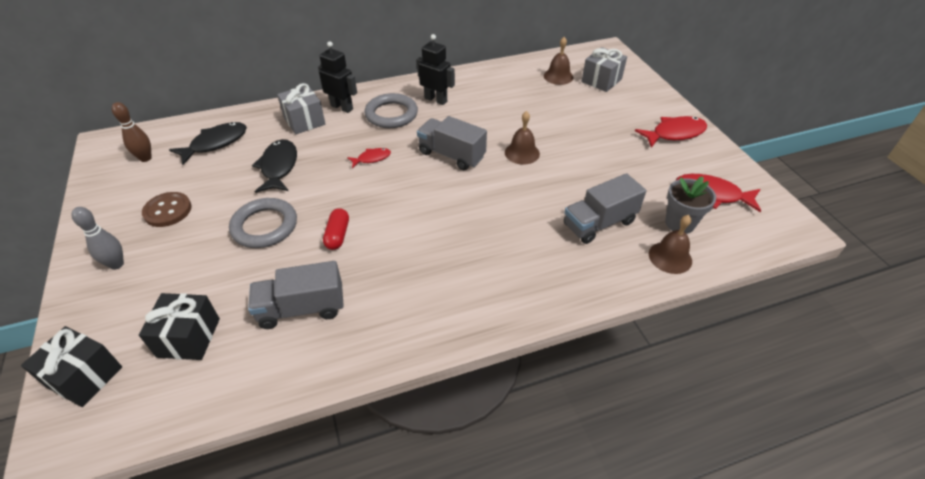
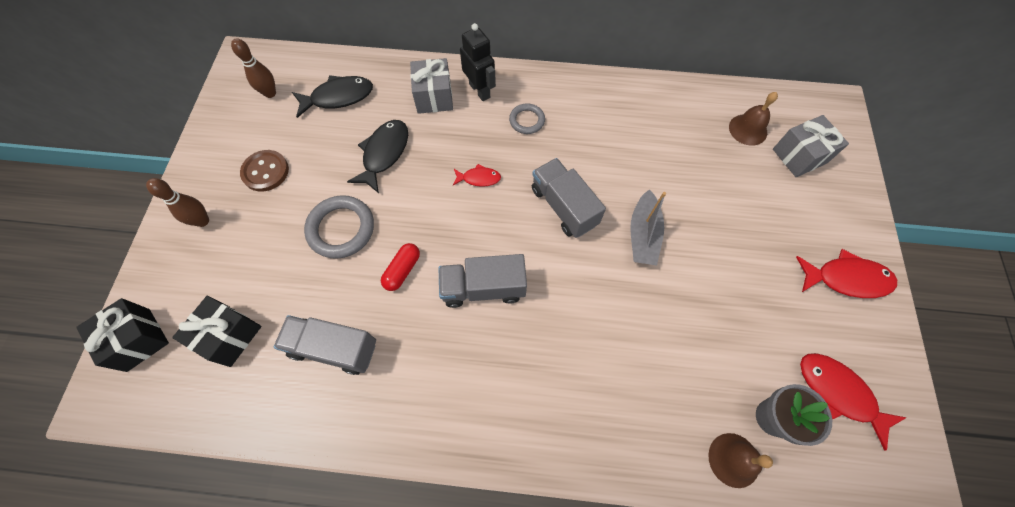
camera: 25 degrees right, 20 degrees up
(116, 264) = (202, 221): grey bowling pin -> brown bowling pin
(391, 114) = (527, 120): grey ring -> grey ring, size x0.59
(436, 100) = (585, 115): black robot -> none
(522, 153) = (643, 235): brown bell -> grey boat
(599, 223) = (678, 375): grey truck -> grey truck (483, 288)

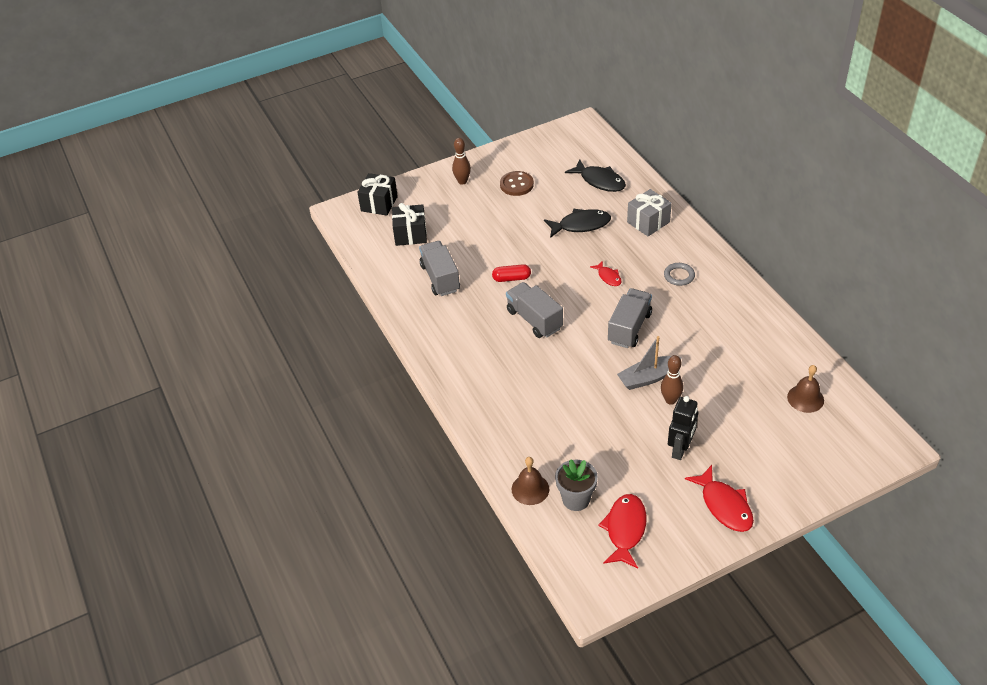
camera: 60 degrees right, 20 degrees down
(270, 93) = (570, 152): brown bowling pin -> brown bowling pin (670, 400)
(341, 229) = (512, 238): grey ring -> none
(480, 90) = (678, 240): black robot -> black robot (680, 449)
(799, 156) = (813, 439): grey gift -> none

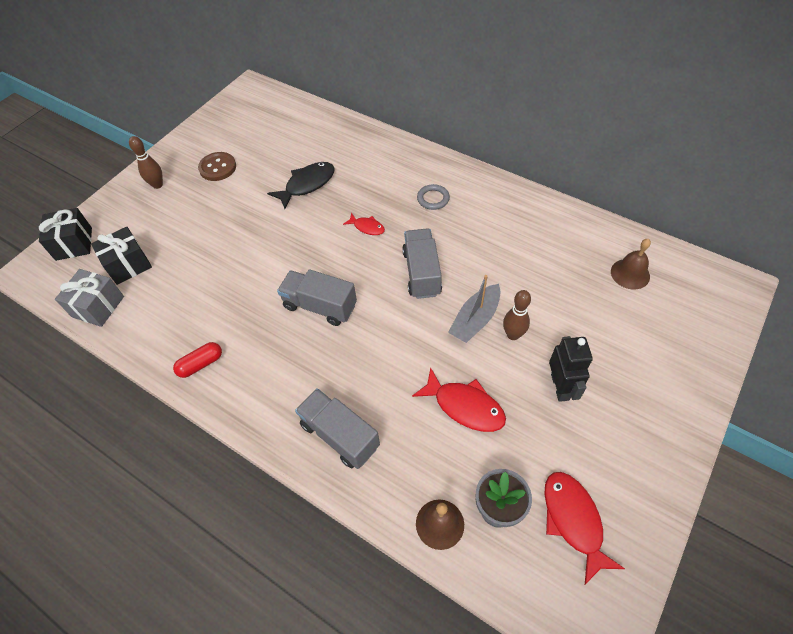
camera: 30 degrees left, 10 degrees up
(440, 278) = (189, 302): grey truck -> grey truck (340, 435)
(511, 278) = (269, 269): red capsule -> red capsule (201, 364)
(600, 181) = (299, 134): black fish -> none
(648, 222) = (370, 157): grey gift -> grey gift (98, 306)
(724, 505) = (646, 432): red fish -> red fish (464, 406)

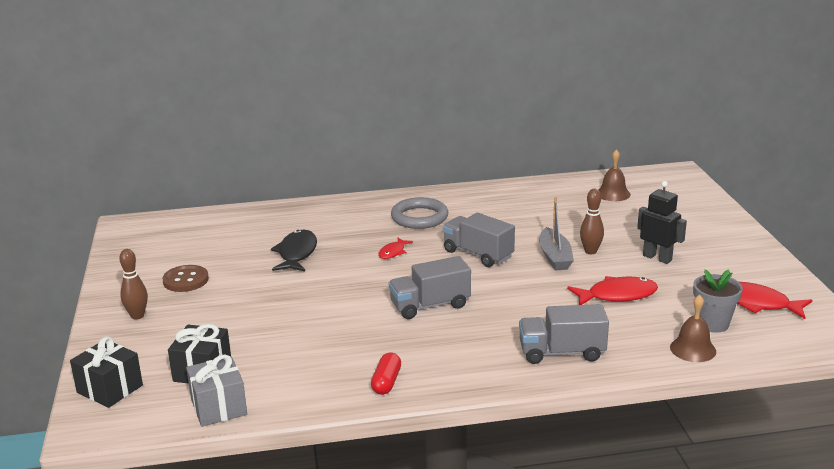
camera: 45 degrees left, 30 degrees down
(367, 227) = (393, 252): red fish -> red fish turned 135 degrees clockwise
(433, 199) = (419, 217): grey ring -> grey ring, size x1.71

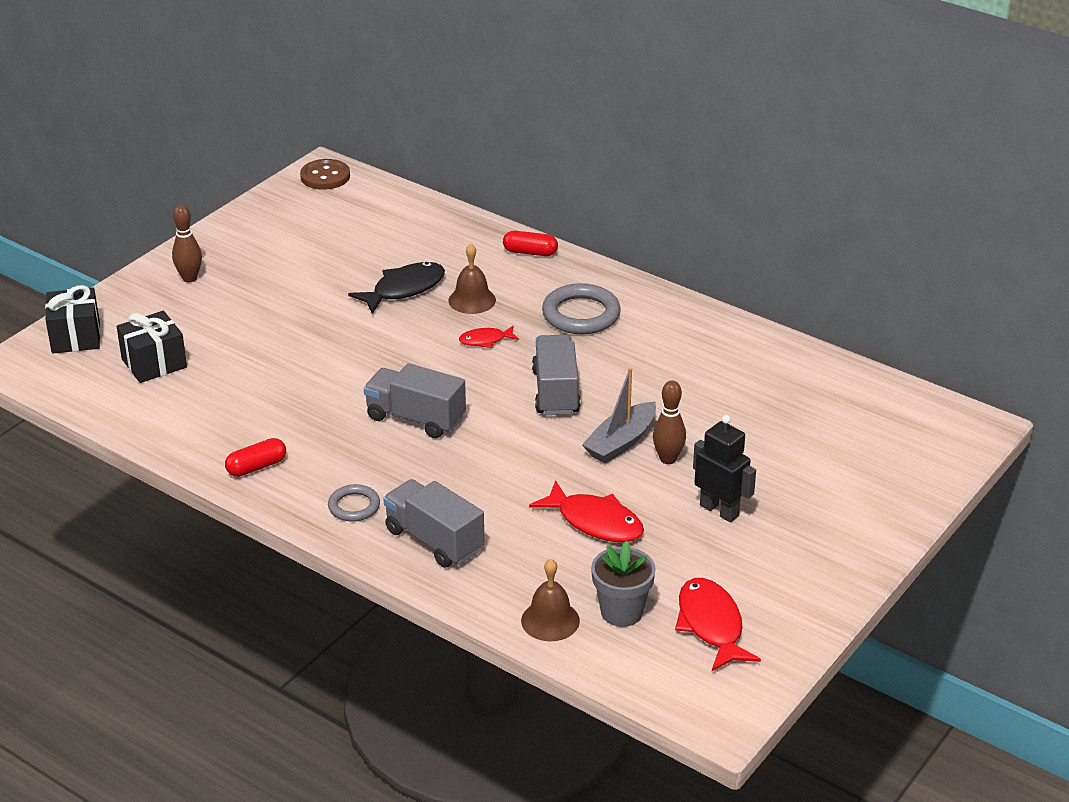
camera: 45 degrees right, 10 degrees up
(186, 280) = (276, 263): brown button -> brown button (325, 176)
(218, 407) = (116, 404): grey gift -> none
(336, 205) = (530, 252): none -> red capsule
(485, 365) = (354, 506): none -> grey ring
(613, 194) = (836, 407): brown bell -> brown bell (472, 300)
(657, 258) = (719, 510): black robot -> black robot turned 45 degrees counterclockwise

